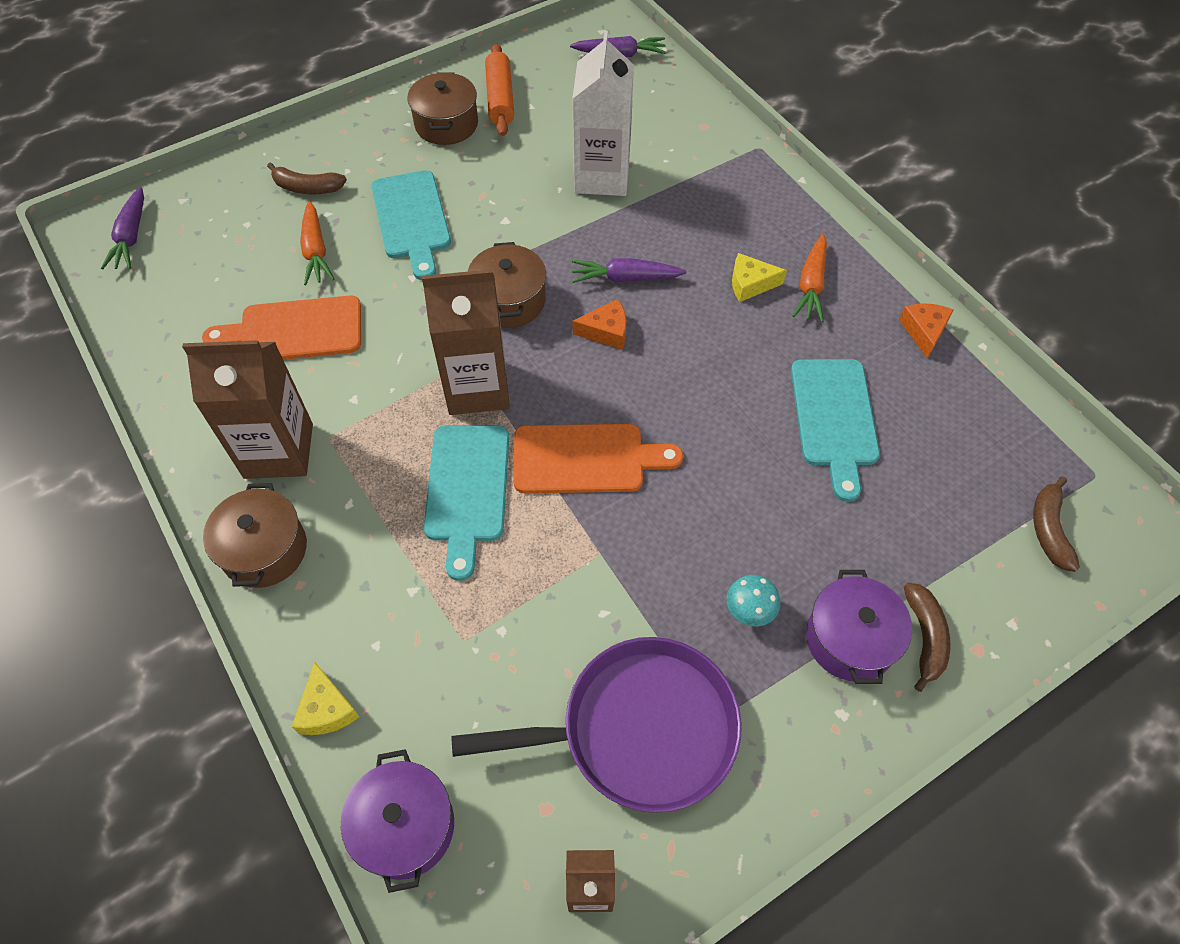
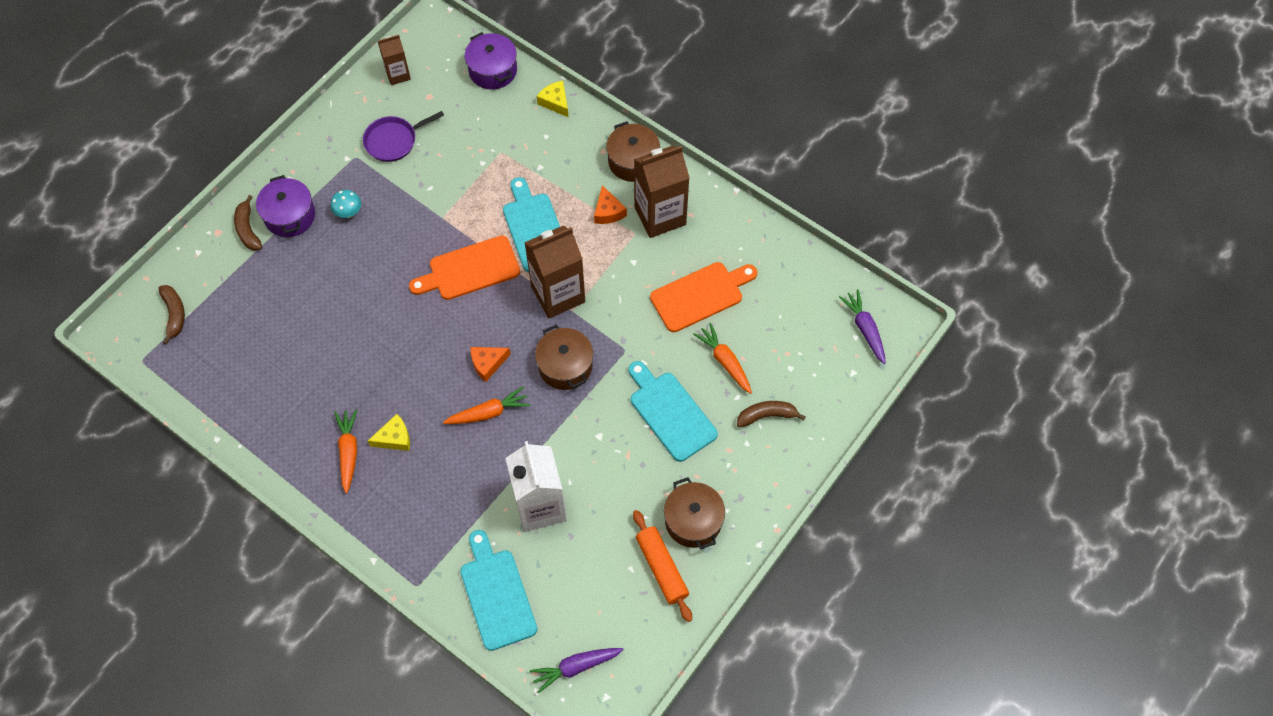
camera: 160 degrees right, 5 degrees up
(625, 278) = (488, 412): purple carrot -> orange carrot
(640, 729) = (393, 141): purple pan -> purple pan, size x0.57
(834, 419) = (316, 347): turquoise cutting board -> turquoise cutting board (496, 594)
(924, 331) = (260, 437): orange cheese -> orange cheese (608, 211)

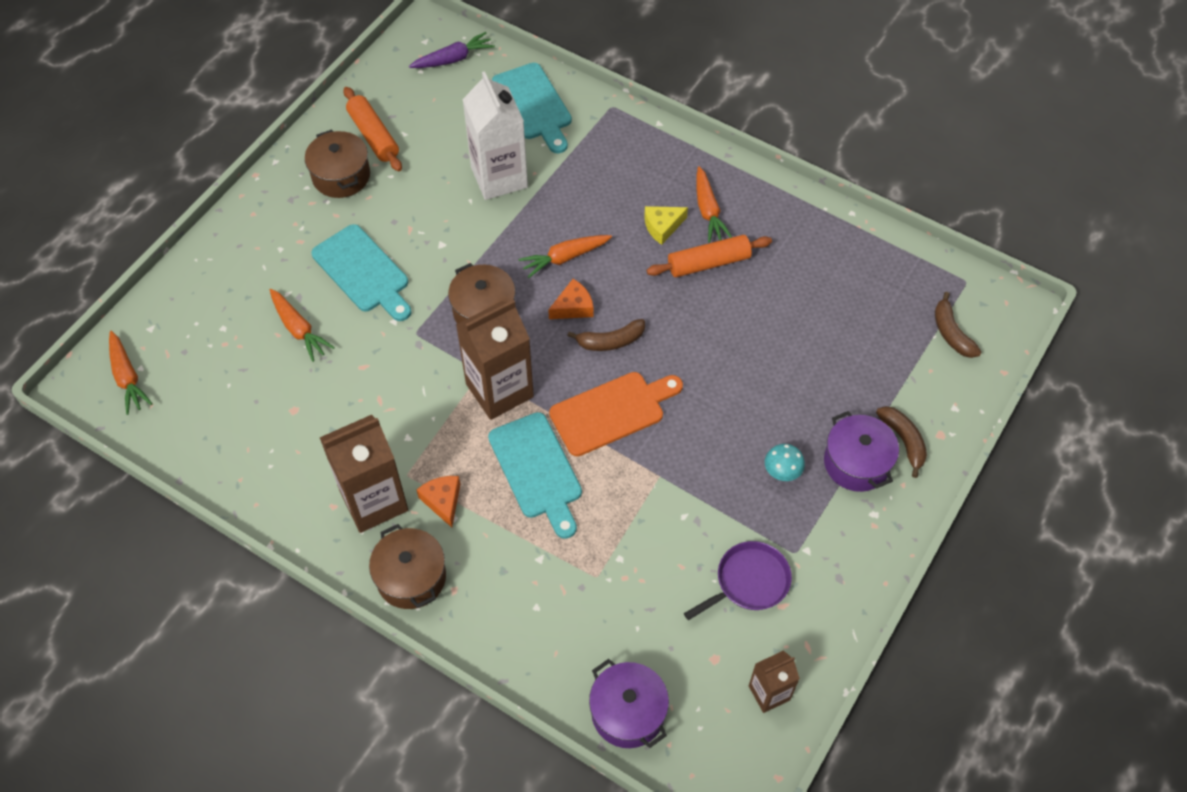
camera: 175 degrees right, 5 degrees down
(361, 397) = (708, 263): none -> orange rolling pin
(555, 102) = (528, 664): yellow cheese -> none
(700, 295) = (324, 402): orange cutting board -> none
(767, 415) = (255, 277): brown banana -> brown banana (610, 341)
(864, 329) = (127, 377): purple carrot -> orange carrot

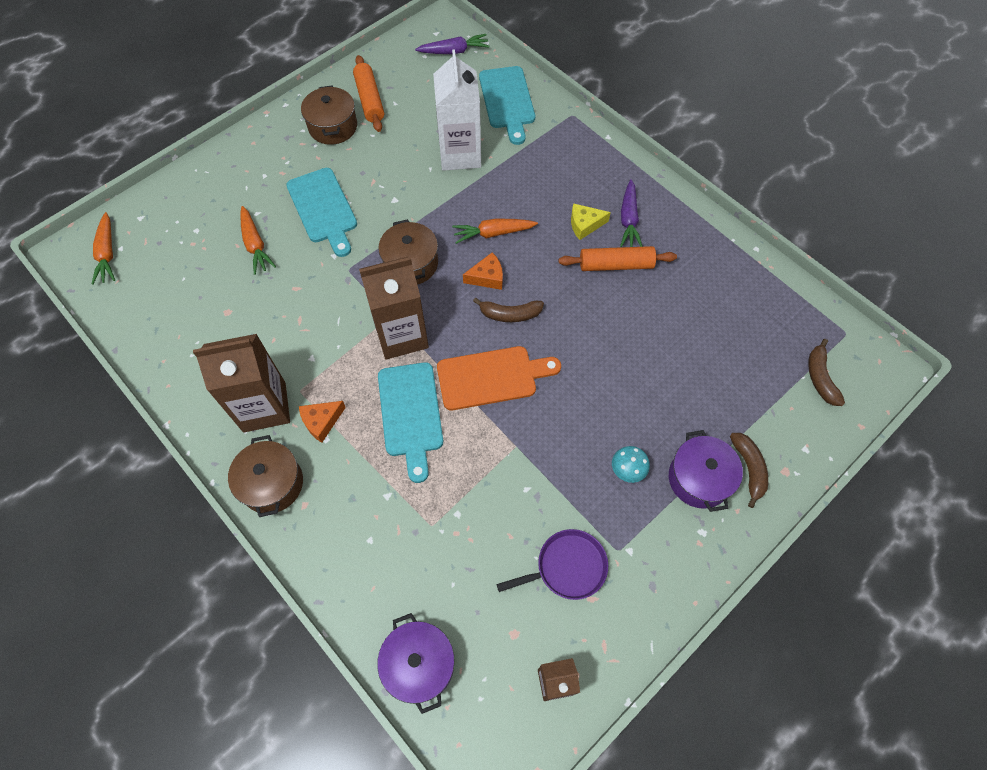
camera: 15 degrees right, 5 degrees up
(443, 501) = (321, 422): orange cheese -> orange cheese turned 120 degrees counterclockwise
(708, 211) = (628, 219): orange carrot -> purple carrot

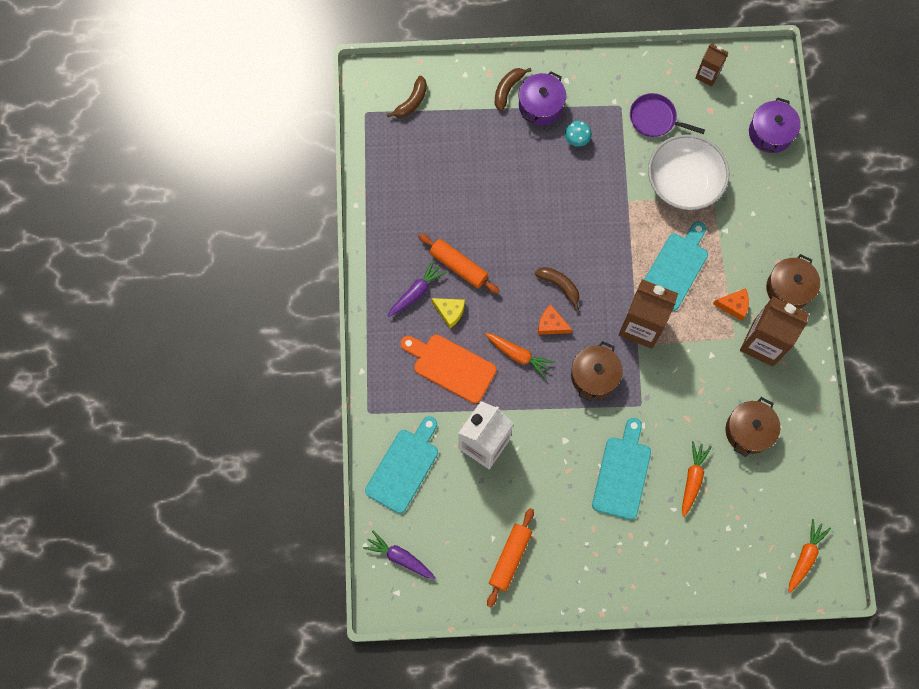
camera: 140 degrees left, 10 degrees up
(333, 127) = (559, 552): brown pot -> brown pot (748, 431)
(474, 514) = (683, 183): none -> white bowl
(492, 377) = (607, 253): orange cutting board -> orange cutting board (451, 367)

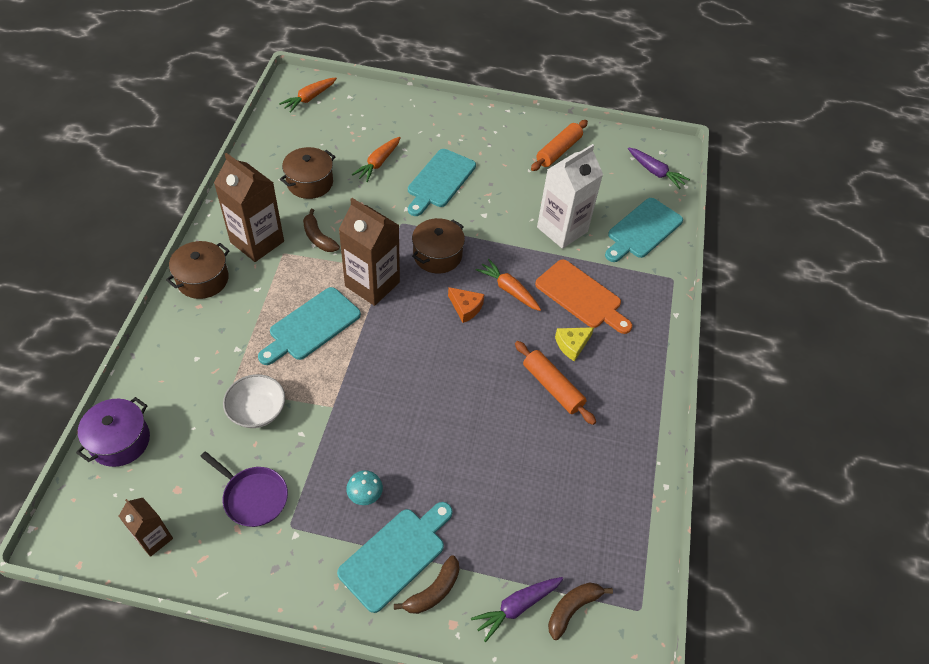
camera: 170 degrees left, 20 degrees down
(416, 292) = (606, 373): purple carrot -> purple carrot (516, 607)
(450, 312) = (572, 345): yellow cheese -> yellow cheese turned 75 degrees counterclockwise
(540, 105) = (396, 555): purple pot -> turquoise cutting board
(559, 286) = (444, 340): brown banana -> brown banana (318, 238)
(683, 183) = (257, 410): white bowl -> white bowl, size x0.60
(734, 305) = (268, 279): orange cheese -> none

